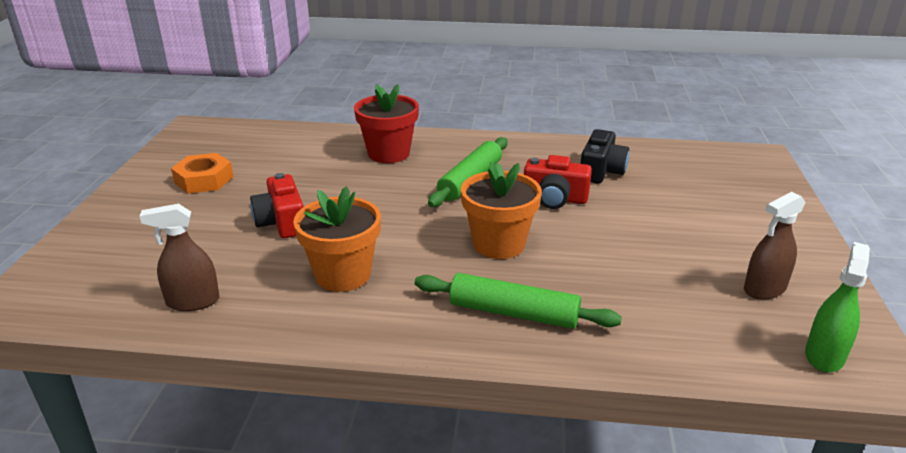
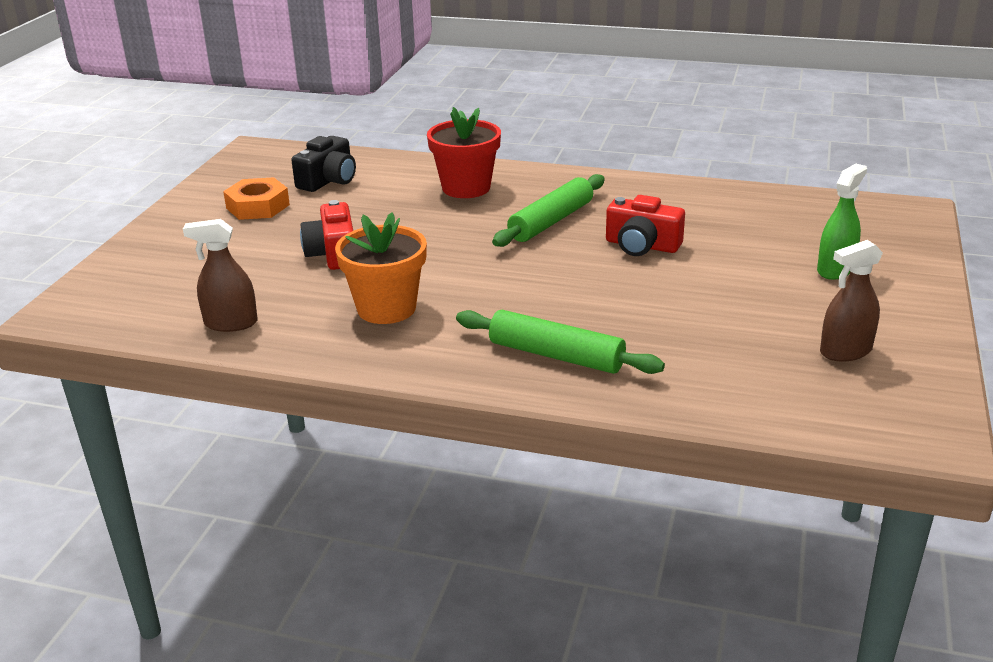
camera: 10 degrees right, 0 degrees up
(498, 244) = (562, 289): orange flower pot -> none
(601, 171) = (708, 218): black camera -> black camera (328, 180)
(824, 356) = (880, 418): green spray bottle -> green spray bottle (835, 269)

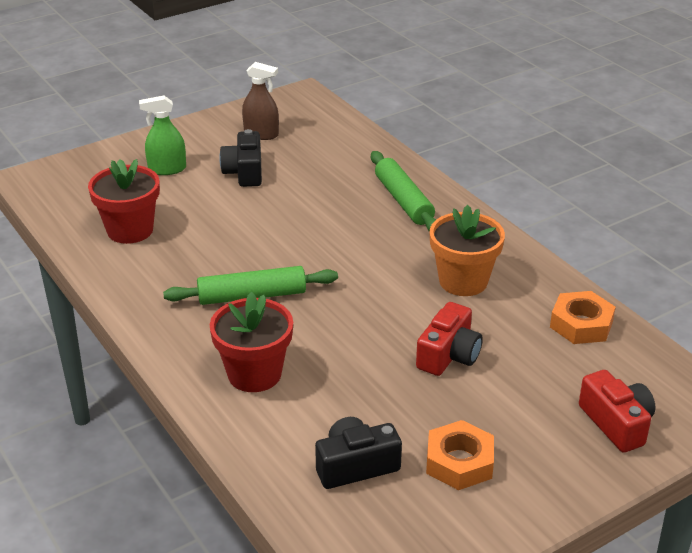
camera: 140 degrees left, 5 degrees up
(231, 323) = (581, 324): brown spray bottle -> orange nut
(642, 245) = (233, 242): red camera -> red camera (616, 423)
(739, 215) = (130, 230): none -> red flower pot
(765, 303) = (244, 172): none -> black camera

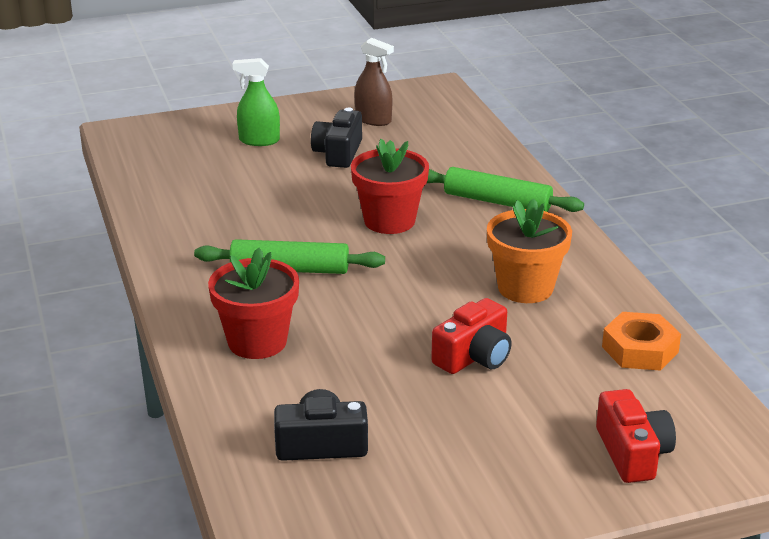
camera: 15 degrees right, 5 degrees down
(130, 230) = (194, 191): red flower pot -> red flower pot (389, 221)
(403, 200) = (497, 201): green rolling pin -> green rolling pin turned 60 degrees counterclockwise
(459, 462) = (435, 460): orange nut -> none

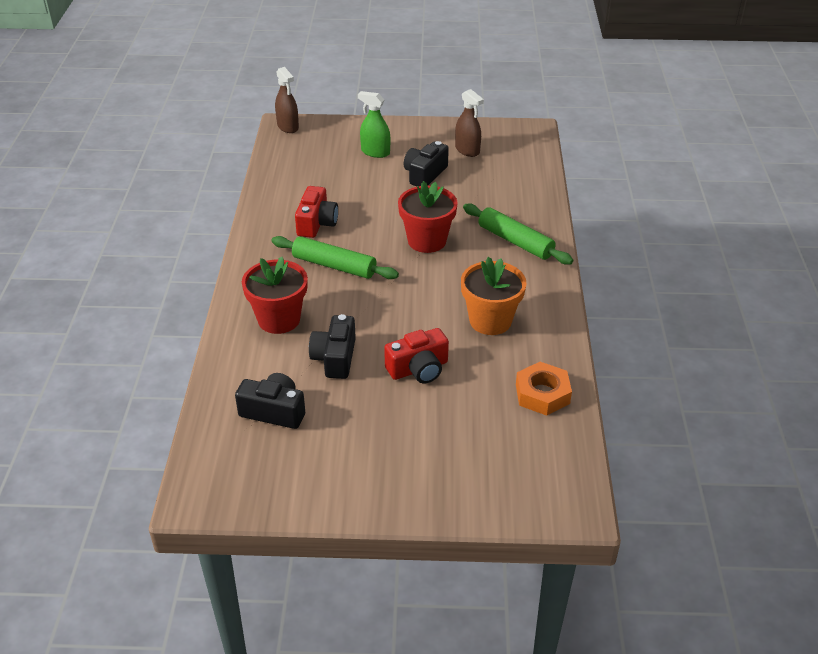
camera: 20 degrees right, 10 degrees up
(124, 132) = (288, 127): none -> brown spray bottle
(360, 368) = (335, 358): none -> black camera
(632, 453) = (482, 478): red camera -> red camera (316, 223)

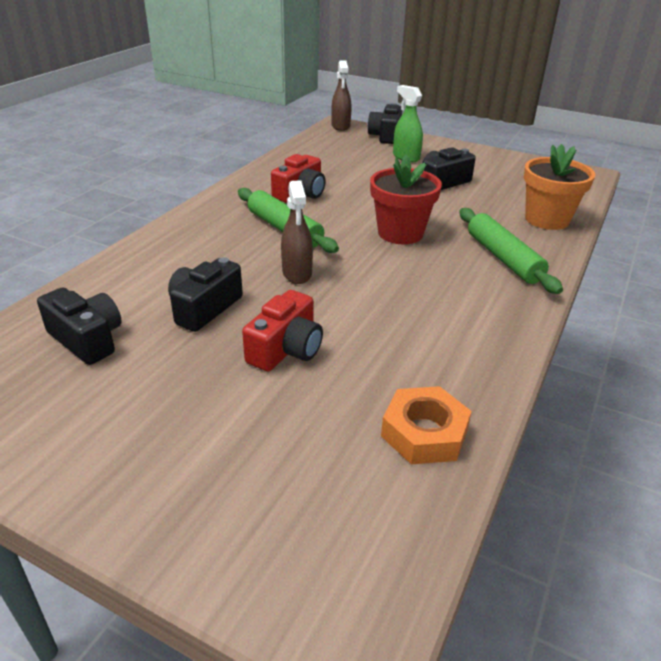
camera: 25 degrees right, 5 degrees down
(279, 319) = (185, 258): red flower pot -> none
(338, 129) = (385, 136): none -> black camera
(418, 369) = (286, 349): red camera -> red camera turned 60 degrees counterclockwise
(467, 150) = (502, 174): brown spray bottle -> brown spray bottle (297, 273)
(490, 321) = (415, 325): orange flower pot -> orange flower pot (547, 219)

